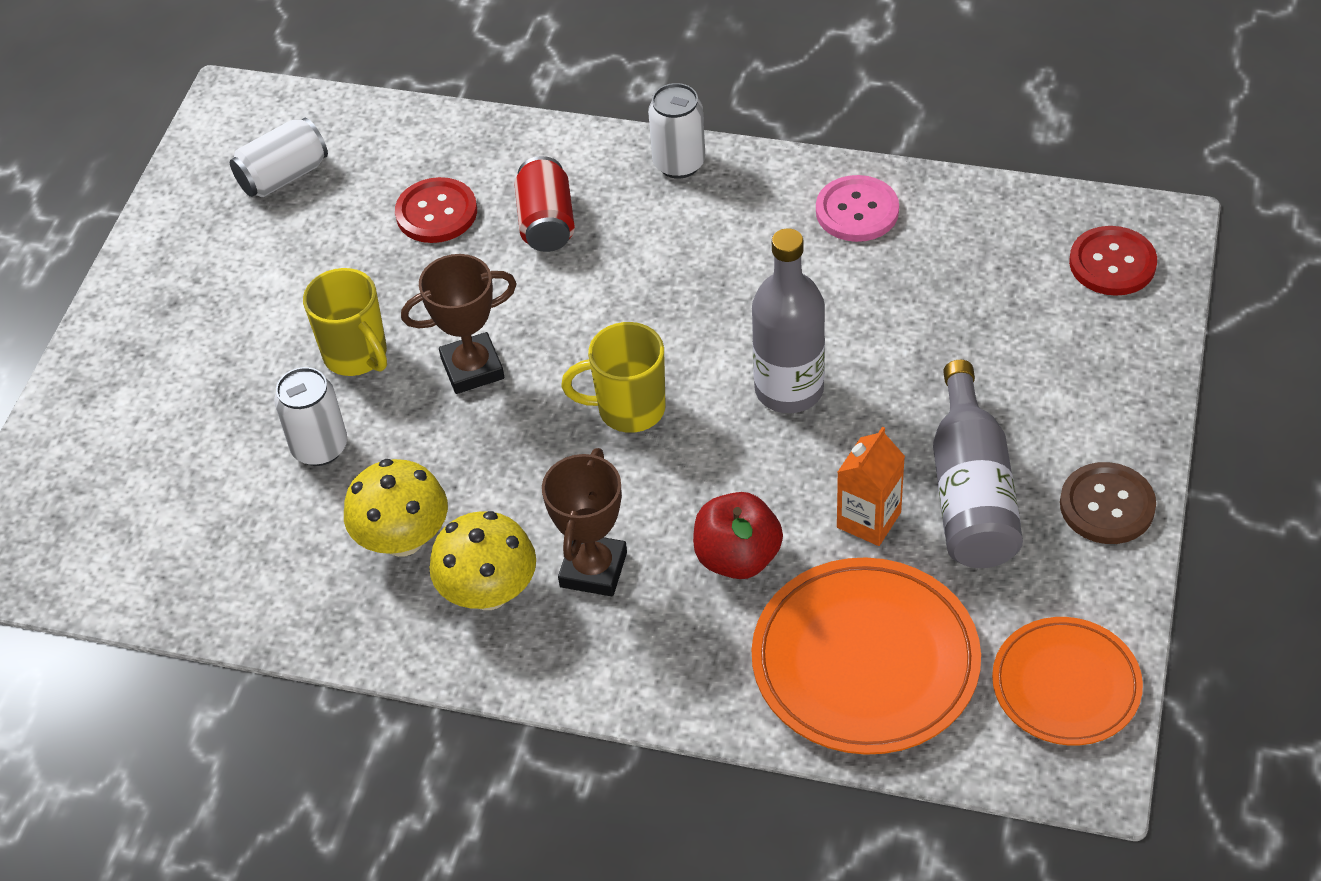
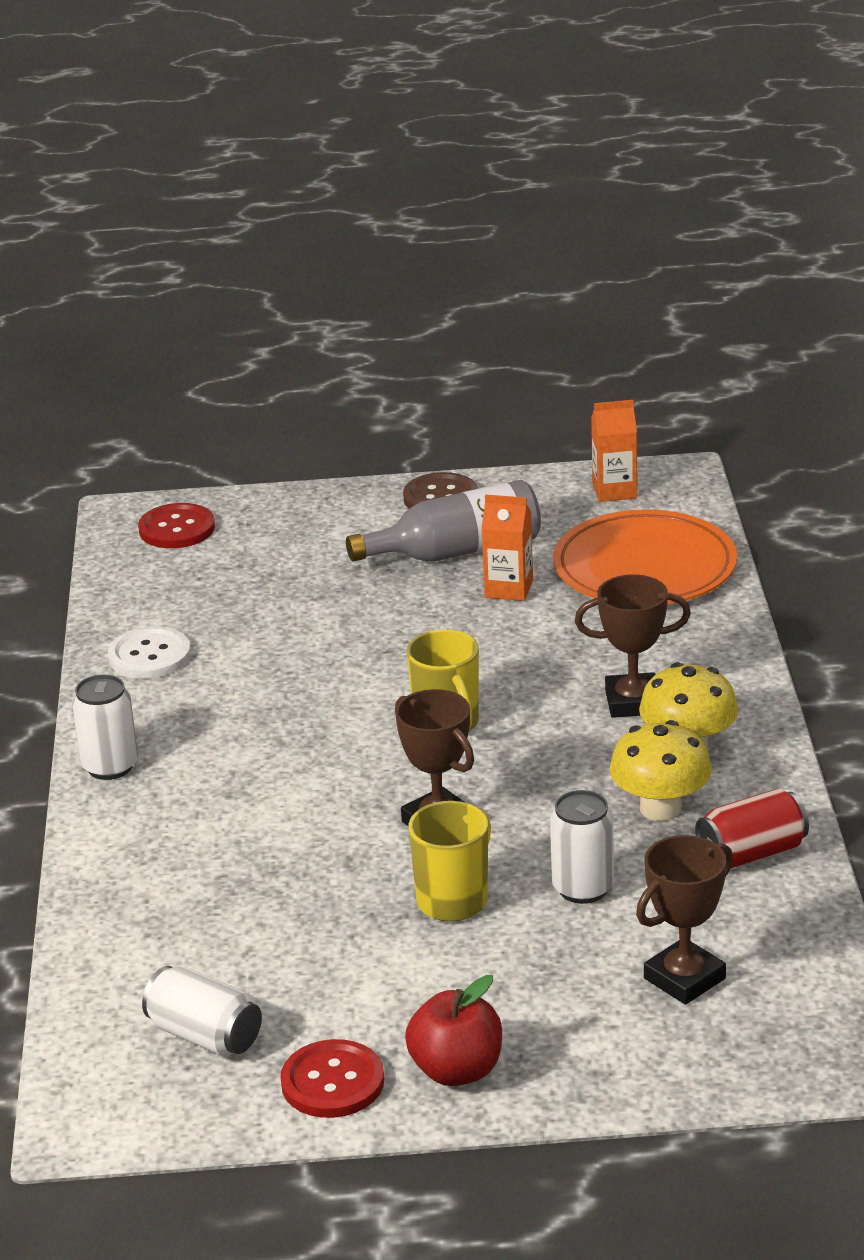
camera: 110 degrees left, 20 degrees down
(159, 485) = (684, 978): none -> brown trophy
(436, 213) = (230, 904): red button -> red button (332, 1082)
(547, 223) = (222, 827): red can -> red can (751, 853)
(737, 557) = (580, 638): red apple -> red apple (456, 1070)
(789, 389) = (386, 649): grey bottle -> none
(857, 211) = (149, 656): pink button -> white button
(1066, 685) = (614, 491): orange plate -> orange carton

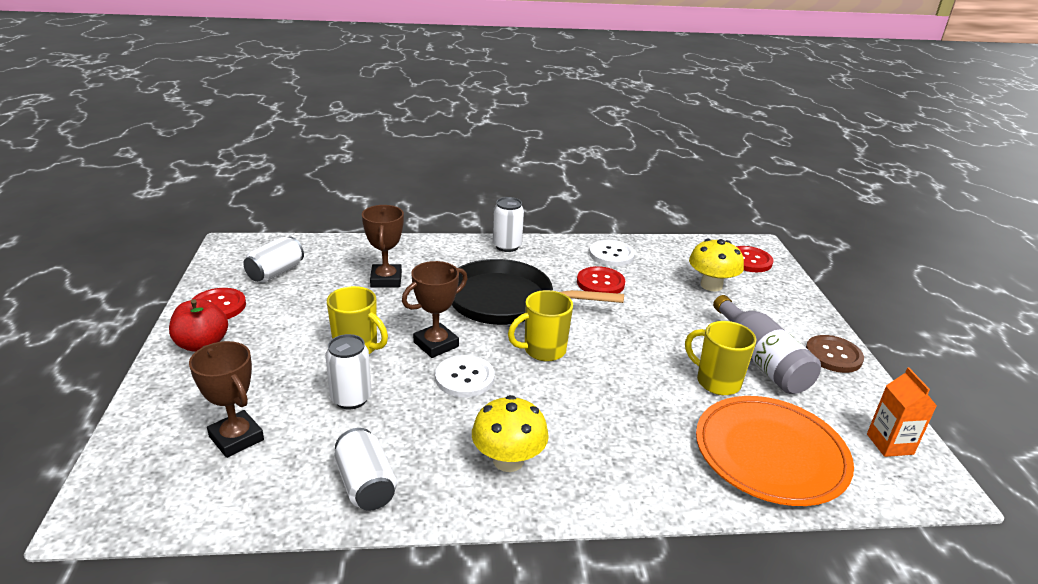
camera: 85 degrees right, 0 degrees up
(248, 670) = (600, 283): none -> red button
(306, 761) = (506, 301): none -> black pan
(508, 589) = (716, 382): orange carton -> yellow mug
(522, 791) = (464, 378): none -> white button
(633, 702) = (571, 435): brown trophy -> brown trophy (386, 280)
(660, 808) = (433, 440): yellow mushroom -> yellow mushroom (711, 285)
(751, 853) = (366, 485): red can -> white can

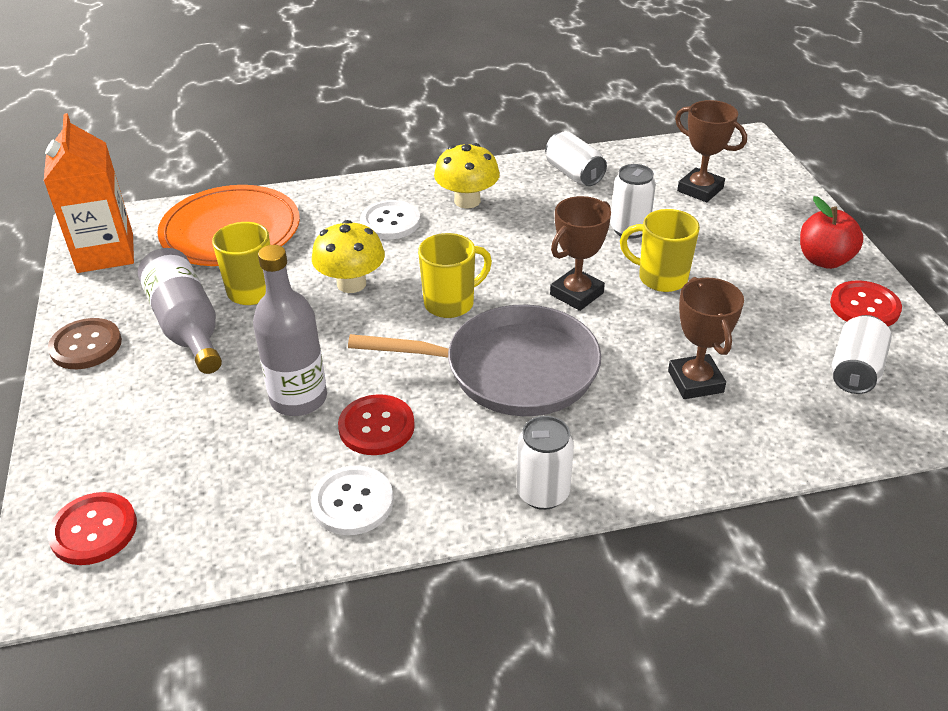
camera: 175 degrees right, 10 degrees up
(464, 378) = (529, 261): white button -> white button (390, 222)
(506, 301) = (512, 370): black pan -> grey pan
(654, 303) = (298, 398): none -> grey bottle
(711, 285) = (195, 450): yellow mushroom -> yellow mushroom (351, 283)
(889, 444) = (105, 253): orange carton -> orange carton, size x1.71

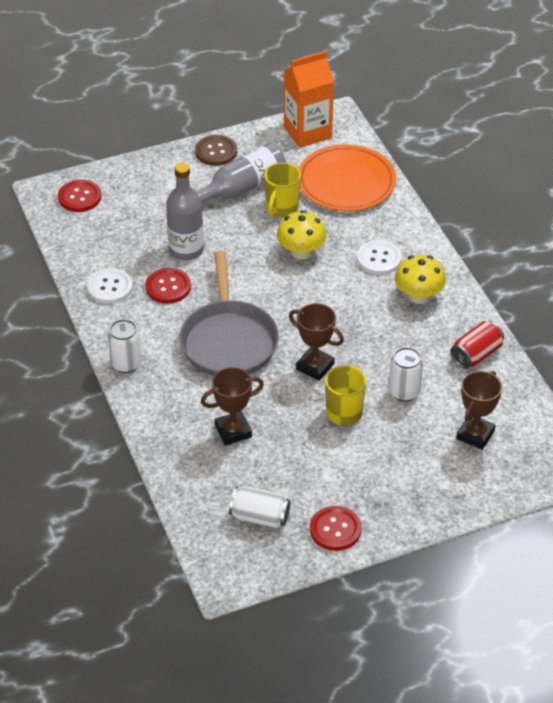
camera: 80 degrees right, 5 degrees up
(451, 303) = (290, 303): yellow mug -> none
(574, 174) = (476, 354): white can -> red can
(824, 260) = (391, 510): red apple -> none

